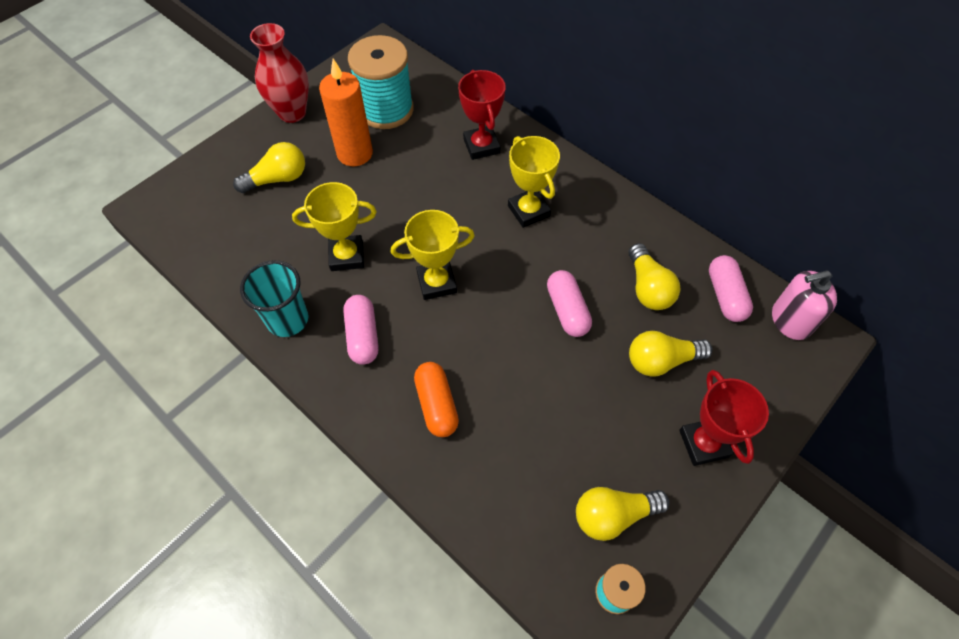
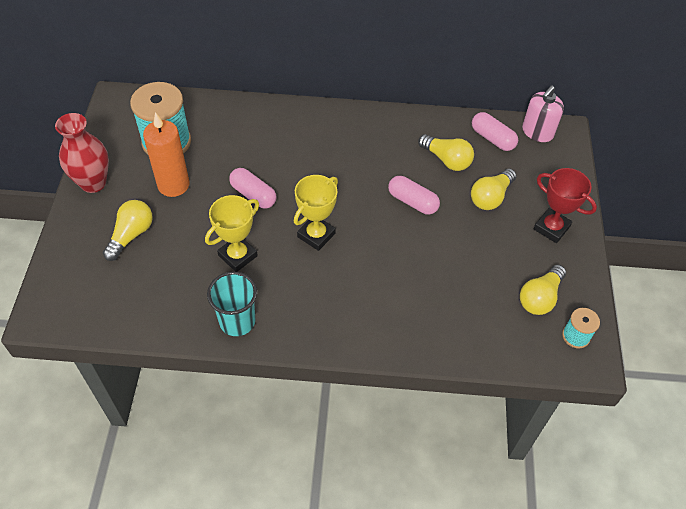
camera: 40 degrees left, 5 degrees down
(363, 336) = (300, 298): pink capsule -> pink capsule (253, 195)
(437, 404) = (387, 307): orange capsule -> none
(481, 146) = (261, 130): red trophy -> none
(528, 211) = (332, 155): yellow trophy -> none

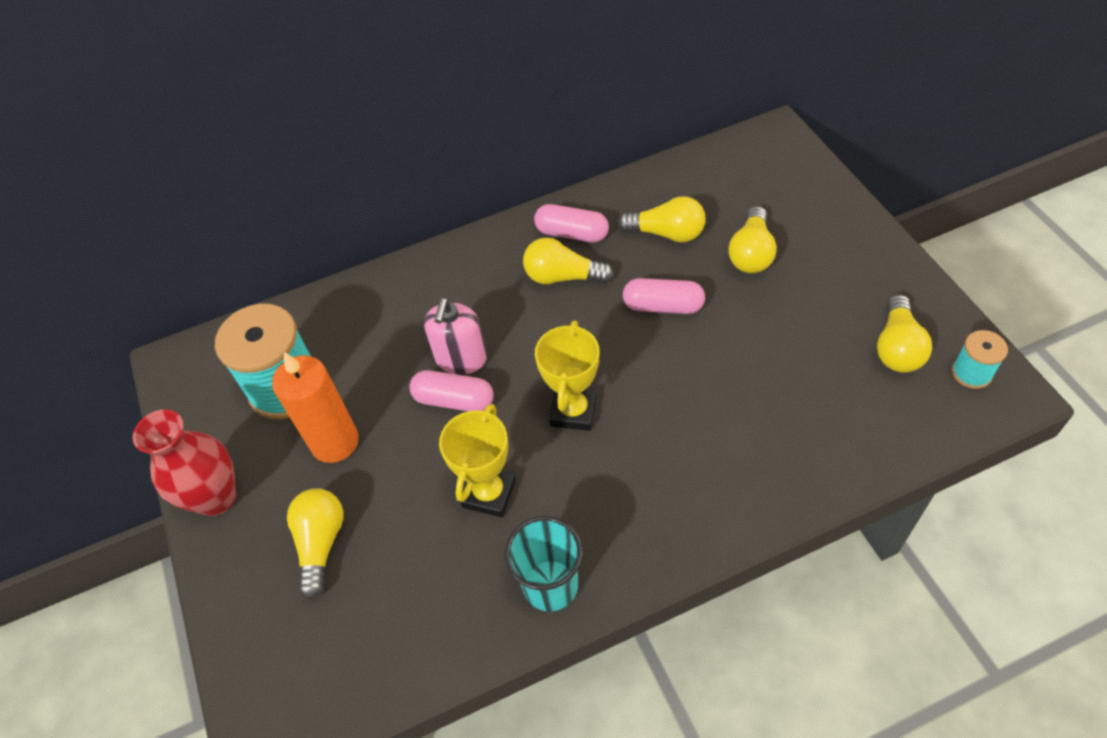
camera: 20 degrees left, 0 degrees up
(365, 155) = (562, 276): none -> yellow light bulb
(492, 138) = (701, 181): pink capsule -> pink capsule (572, 233)
(537, 132) = (747, 148): pink soap dispenser -> pink soap dispenser (461, 358)
(551, 228) = (847, 255): red trophy -> none

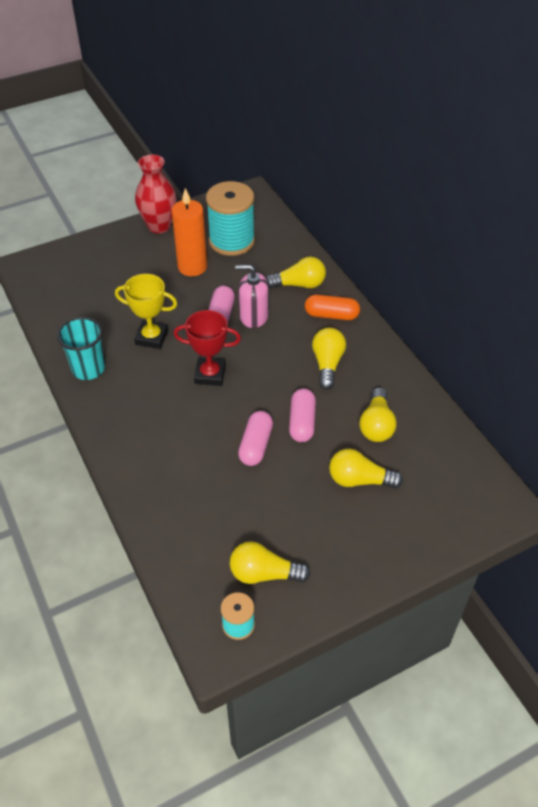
camera: 80 degrees right, 5 degrees down
(321, 544) = (126, 270): yellow light bulb -> yellow light bulb (299, 284)
(472, 269) = (331, 315): none -> orange capsule
(572, 233) = (371, 368): pink capsule -> pink capsule (256, 445)
(573, 411) = (210, 374): yellow trophy -> red trophy

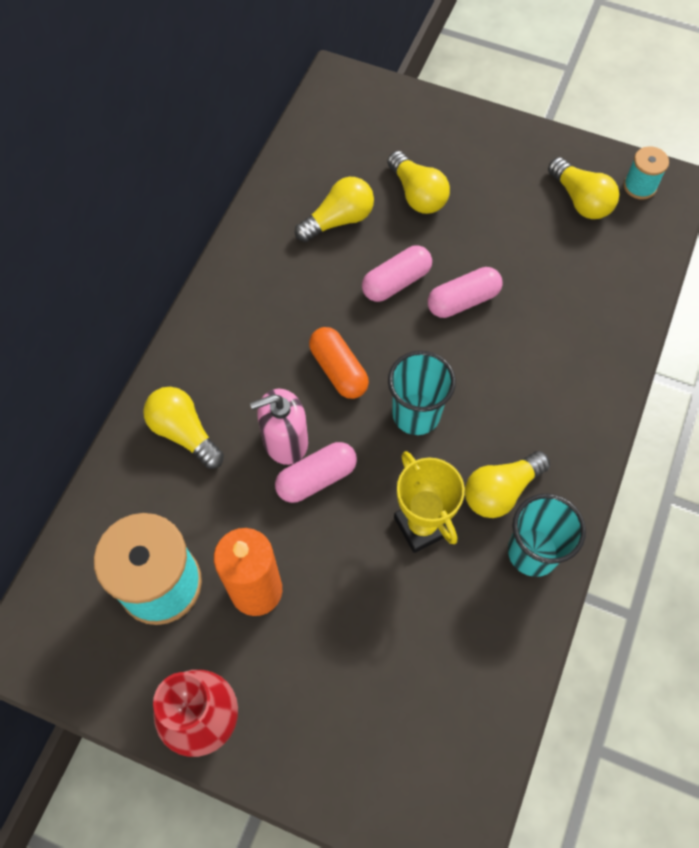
camera: 130 degrees left, 15 degrees up
(210, 374) = (416, 414): red trophy -> turquoise cup
(253, 316) = (285, 441): pink soap dispenser -> pink soap dispenser turned 105 degrees clockwise
(327, 364) = (294, 313): yellow light bulb -> yellow light bulb (500, 491)
(331, 315) = (211, 361): orange capsule -> orange capsule (338, 370)

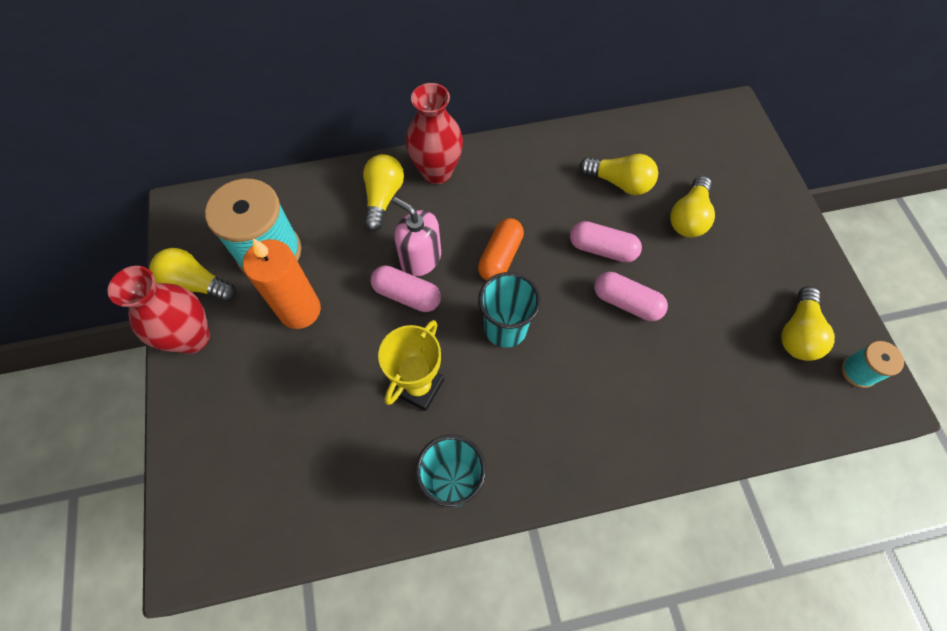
camera: 55 degrees right, 0 degrees up
(195, 364) = (437, 172): none -> red vase
(500, 491) = (487, 426): yellow light bulb -> yellow light bulb (196, 284)

